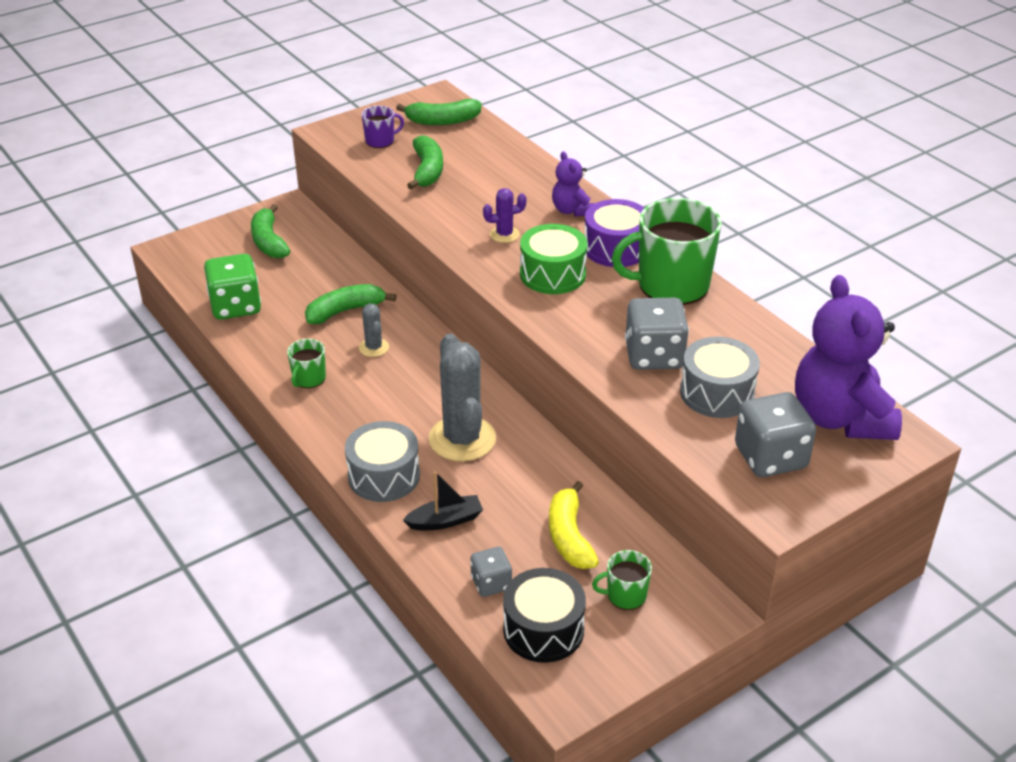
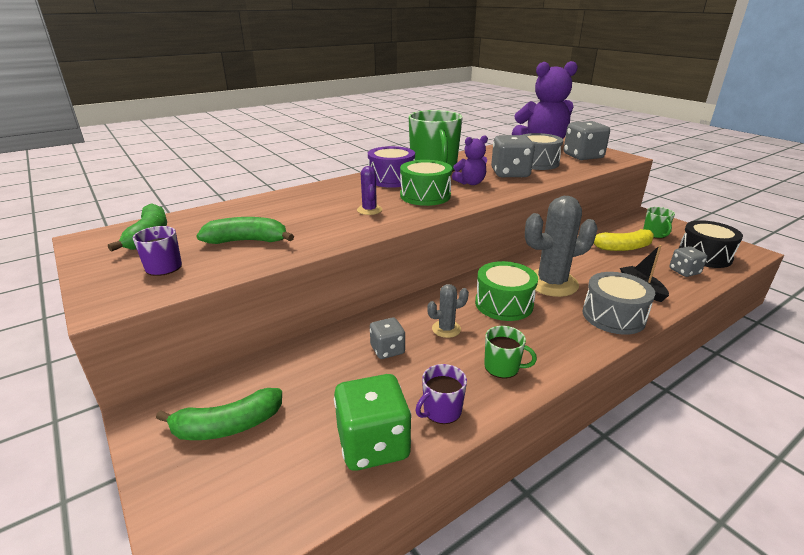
camera: 90 degrees left, 10 degrees down
(262, 339) = (441, 410): none -> purple mug
(345, 311) = (387, 350): green banana -> grey dice
(417, 392) = (504, 304): none -> green drum
(572, 210) = (339, 189): purple teddy bear -> purple teddy bear (470, 183)

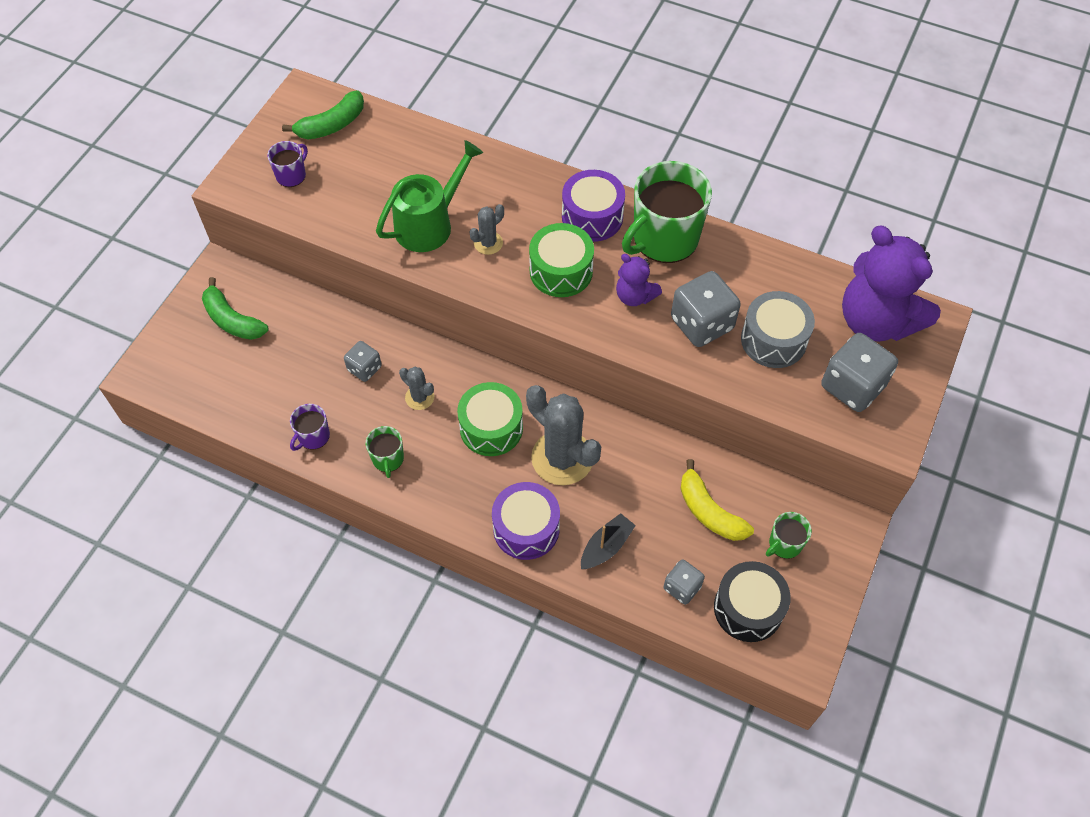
camera: 60 degrees right, 30 degrees up
(247, 241) = (364, 195): green banana -> none
(320, 224) = (429, 224): none -> green watering can
(369, 210) = (488, 243): purple cactus -> grey cactus
(373, 444) = (259, 410): green dice -> none
(441, 410) = (313, 436): purple mug -> purple mug turned 75 degrees counterclockwise
(613, 316) = (526, 528): grey drum -> purple drum

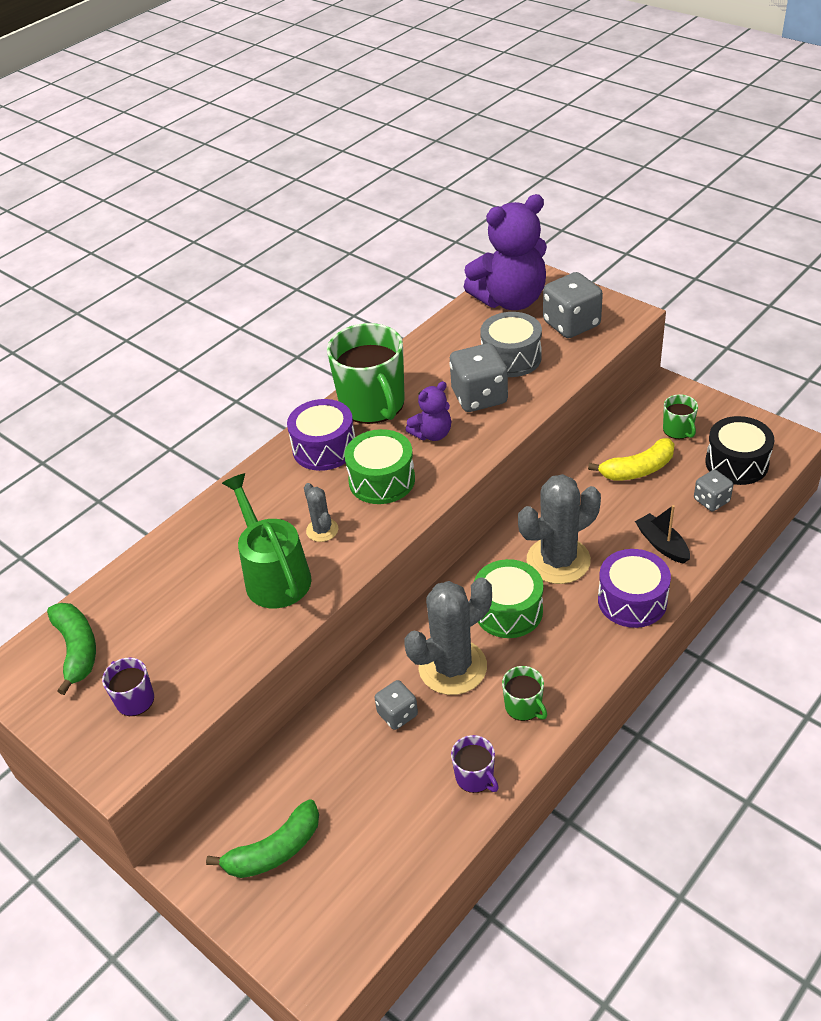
camera: 70 degrees left, 15 degrees down
(388, 459) = (524, 706): green mug -> green mug turned 45 degrees clockwise
(419, 397) = (452, 667): grey cactus -> grey cactus, size x2.06

